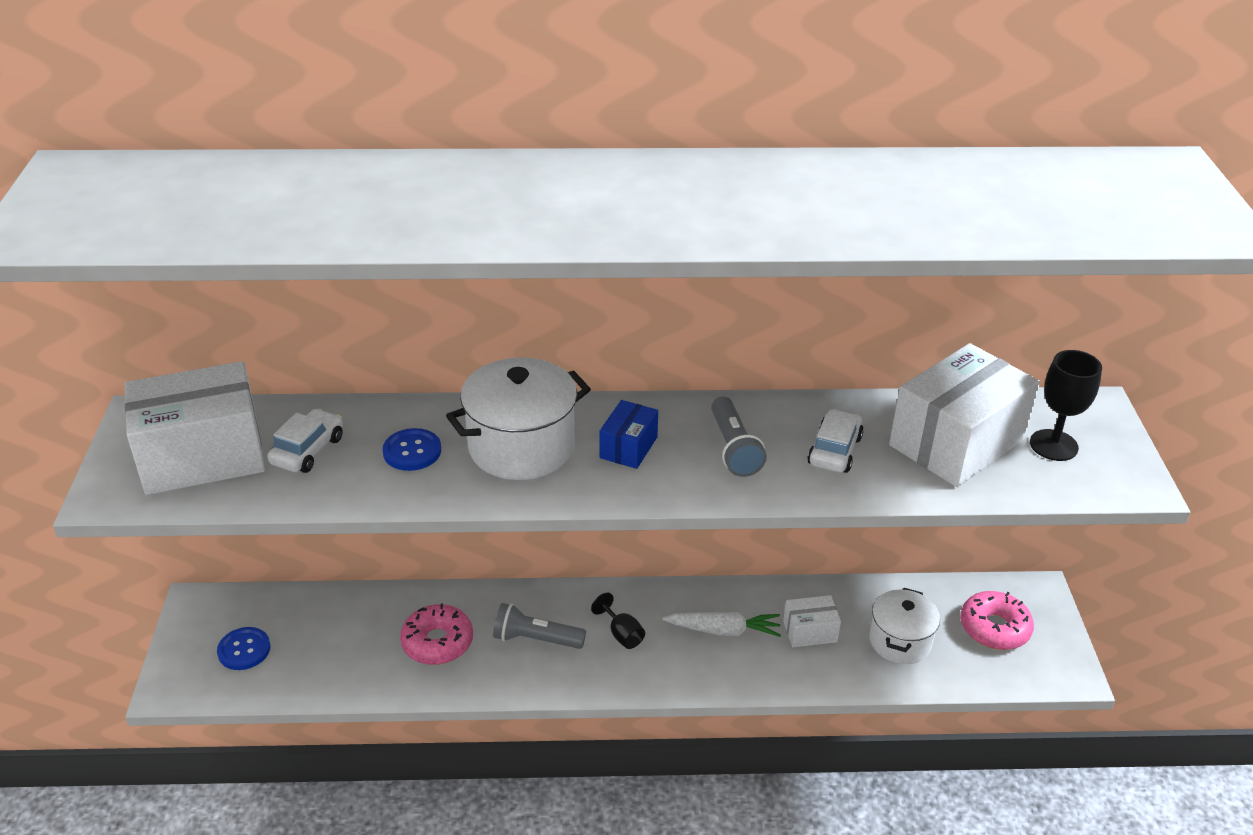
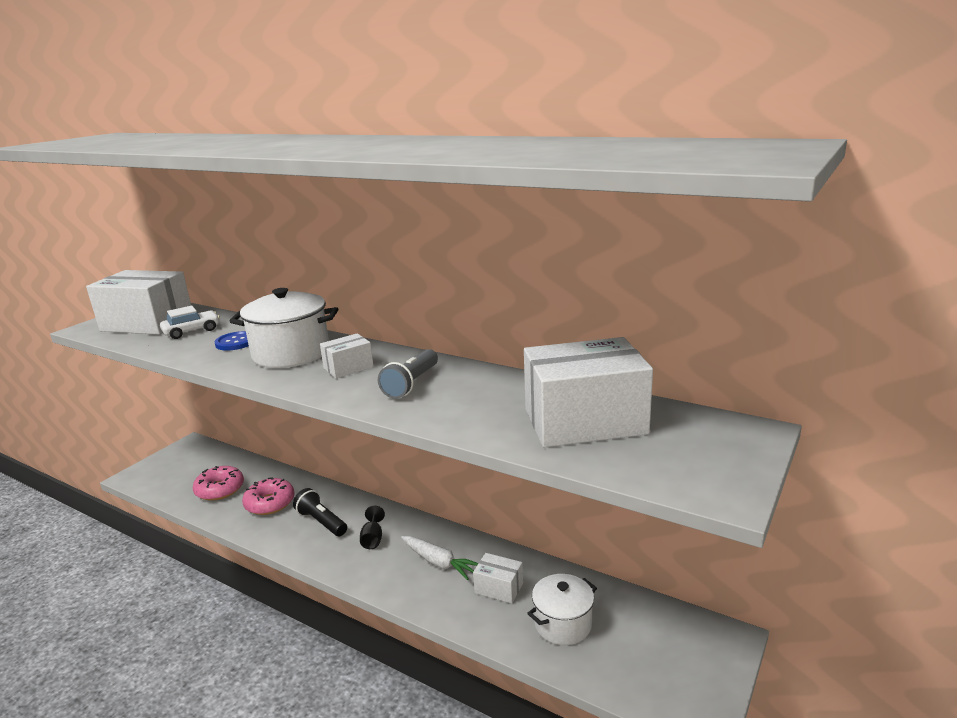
camera: 35 degrees right, 15 degrees down
(244, 650) = (182, 472): blue button -> none
(536, 639) = (321, 522): grey flashlight -> black flashlight
(628, 447) = (348, 367): blue box -> white box
(834, 451) = (479, 402): white car -> none
(994, 628) = (657, 649): pink donut -> pink donut (220, 489)
(1053, 445) = (673, 445): black goblet -> none

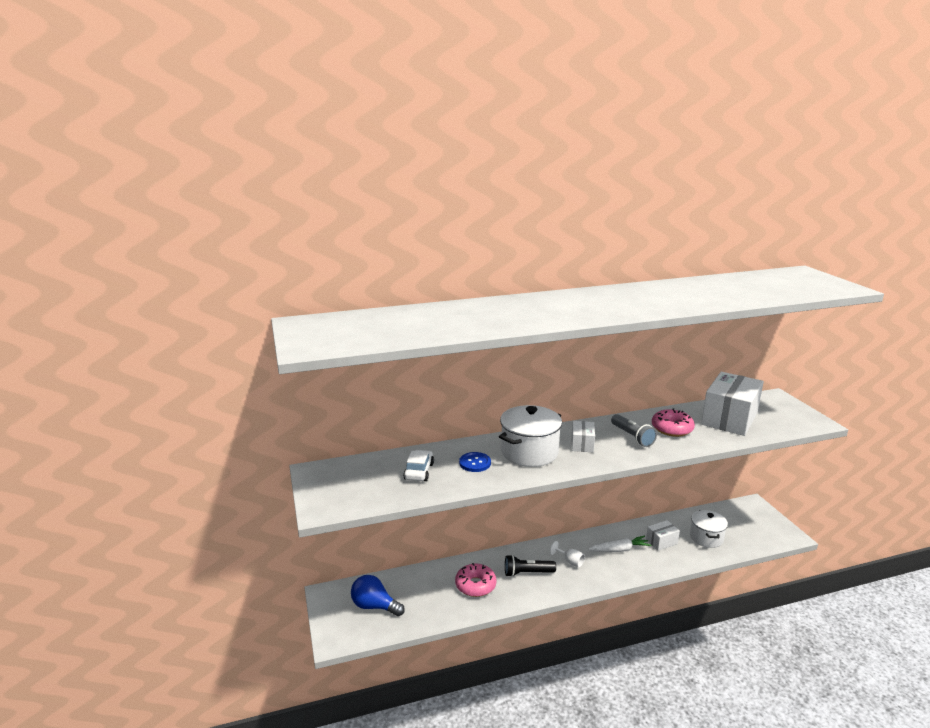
camera: 50 degrees left, 0 degrees up
(147, 323) = (362, 483): white box -> none
(192, 471) = (374, 606): none -> blue light bulb
(220, 489) = (424, 601): pink donut -> pink donut (672, 429)
(373, 539) = (570, 561): black goblet -> white goblet

